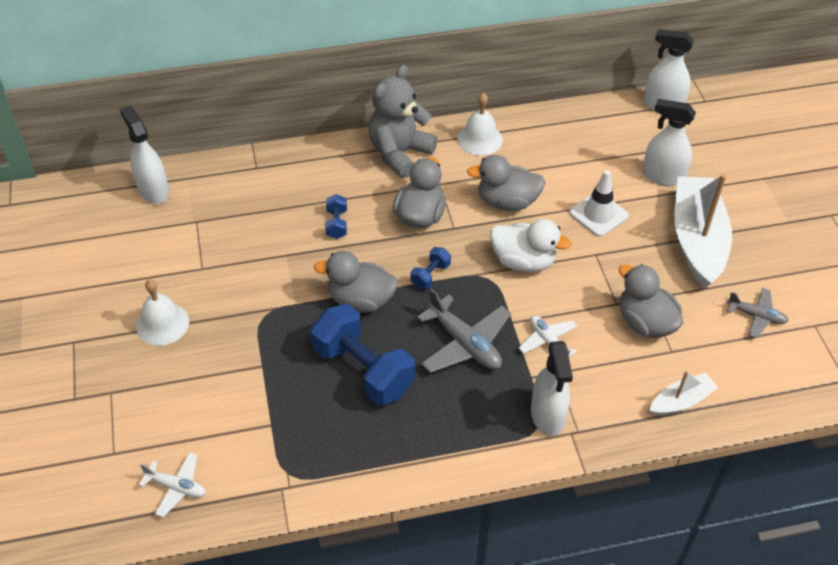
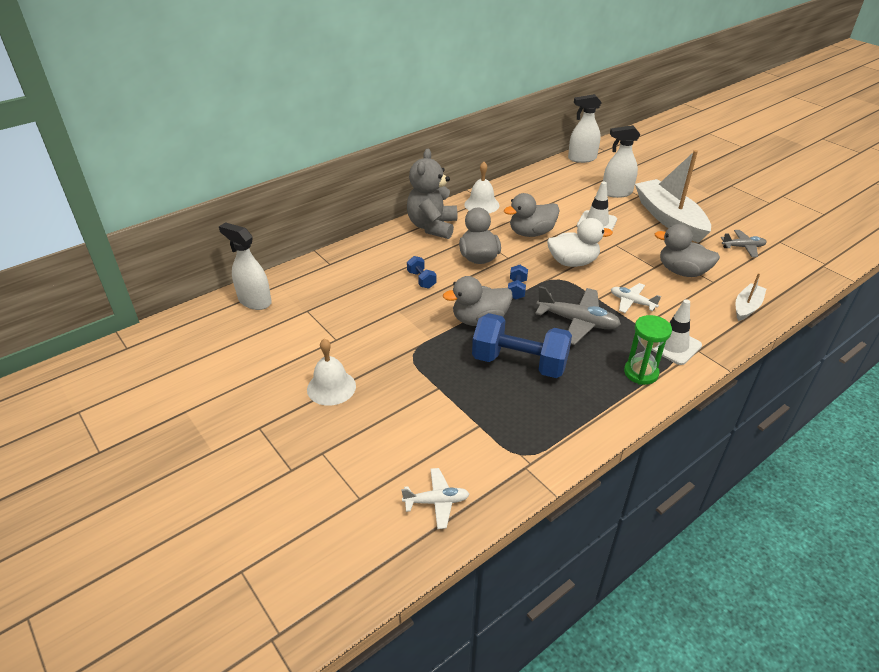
camera: 25 degrees left, 10 degrees down
(482, 434) = (641, 373): none -> green hourglass
(547, 415) = (673, 345): white spray bottle -> white traffic cone

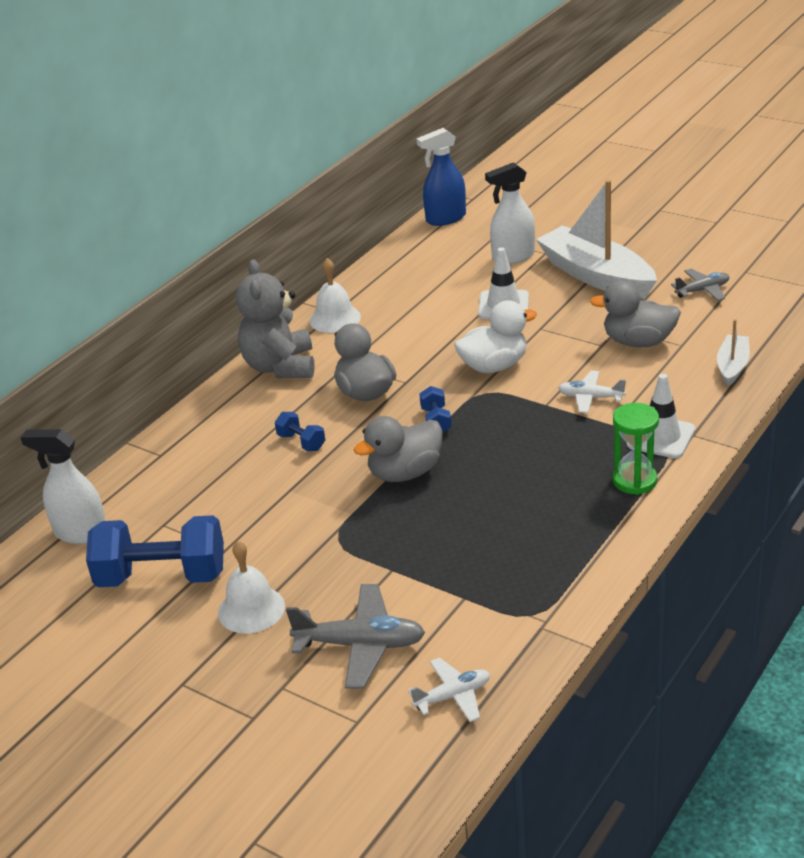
camera: 15 degrees left, 5 degrees down
(519, 363) = (481, 511): blue dumbbell -> blue dumbbell (162, 576)
(531, 233) = (421, 341): grey duck -> none
(577, 322) = (532, 441): grey plane -> grey plane (361, 645)
(582, 158) = (445, 218): white spray bottle -> blue spray bottle

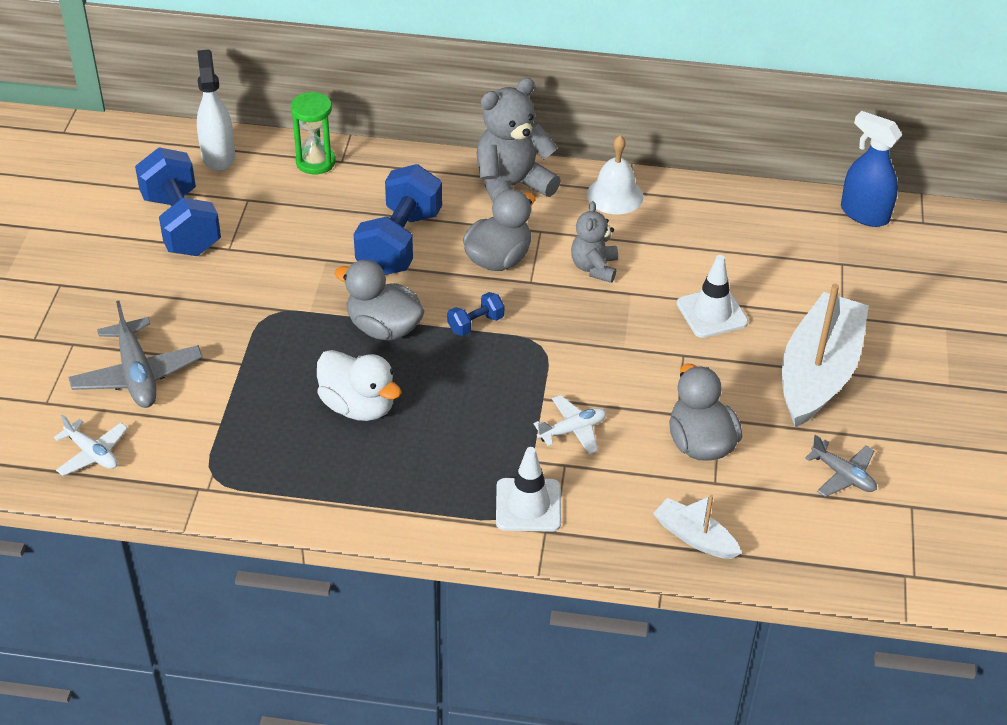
camera: 60 degrees right, 10 degrees up
(251, 609) = (159, 292): white bell -> none
(301, 442) = (399, 242): blue dumbbell -> blue dumbbell, size x2.21
(412, 347) = (594, 267): none -> grey teddy bear
(494, 366) = (592, 339): white duck -> white duck (358, 406)
(513, 257) = (816, 292): white spray bottle -> none
(590, 397) = (572, 430): white plane -> white plane turned 75 degrees clockwise
(634, 480) = (443, 501): green hourglass -> green hourglass (315, 162)
(732, 366) = (694, 537): white boat -> white boat turned 135 degrees counterclockwise

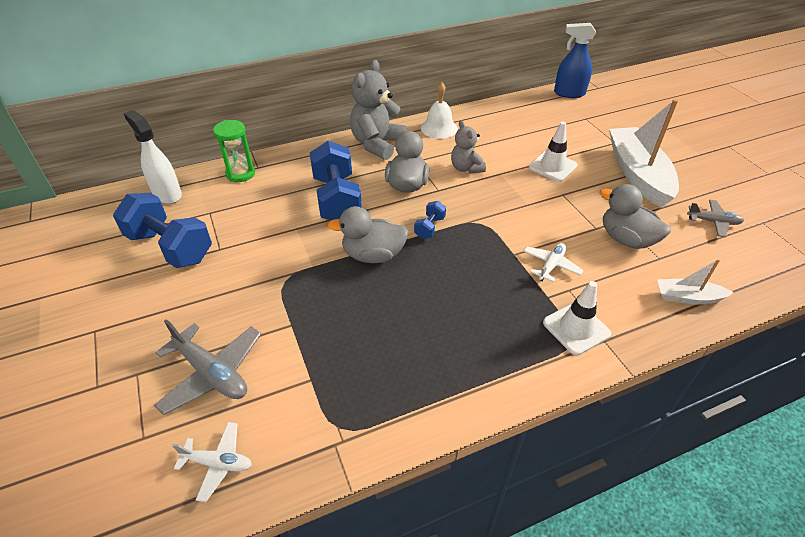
camera: 30 degrees left, 0 degrees up
(358, 406) = (403, 315): white duck -> none

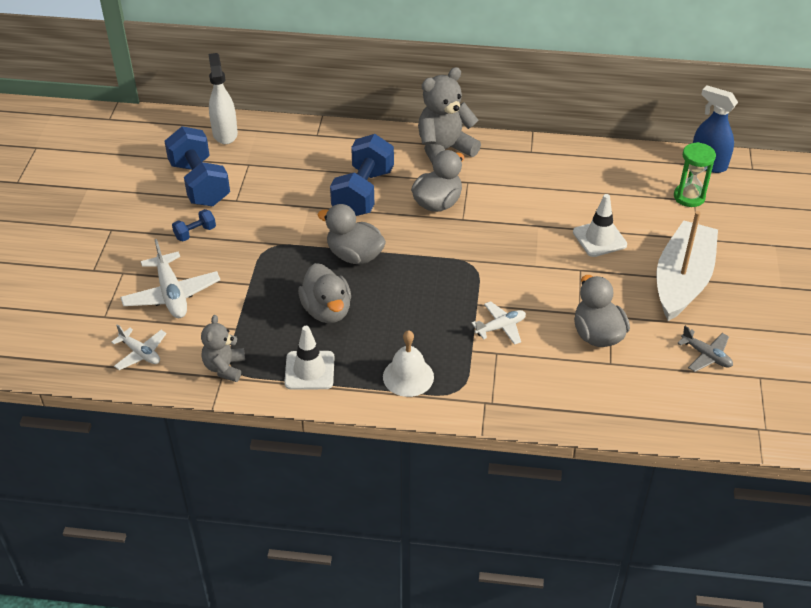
camera: 30 degrees right, 0 degrees up
(212, 373) = (171, 294): grey plane -> white plane
(240, 174) = (297, 136): green hourglass -> green hourglass (689, 197)
(389, 318) = (327, 311): none -> grey duck
(429, 227) = (423, 251): blue dumbbell -> blue dumbbell (195, 233)
(439, 128) = (521, 155): white bell -> white bell (408, 376)
(466, 168) = (509, 207): grey teddy bear -> grey teddy bear (224, 367)
(576, 328) = (471, 383): white traffic cone -> white traffic cone (309, 370)
(687, 297) = (598, 404): white boat -> none

